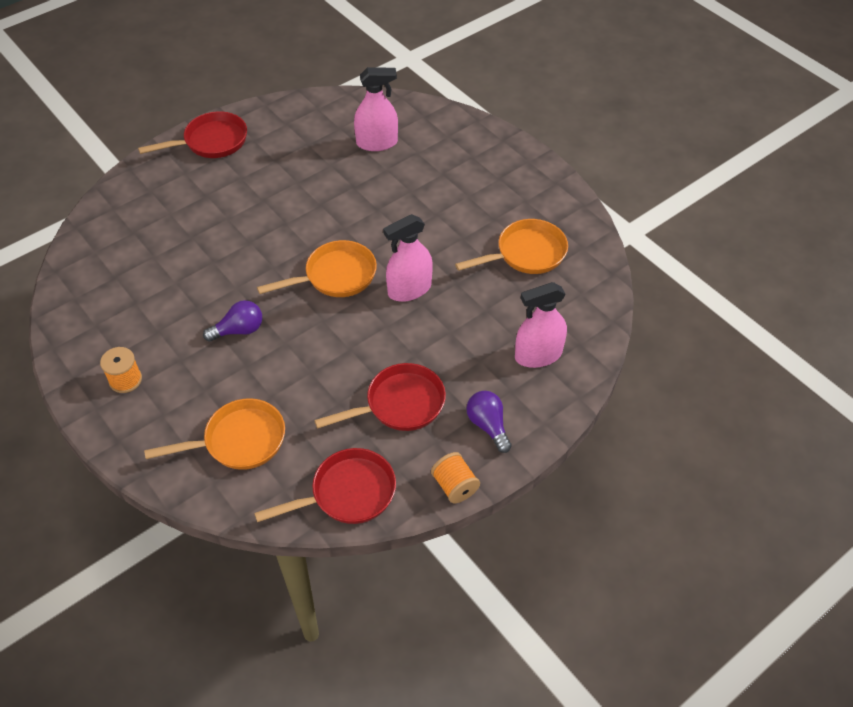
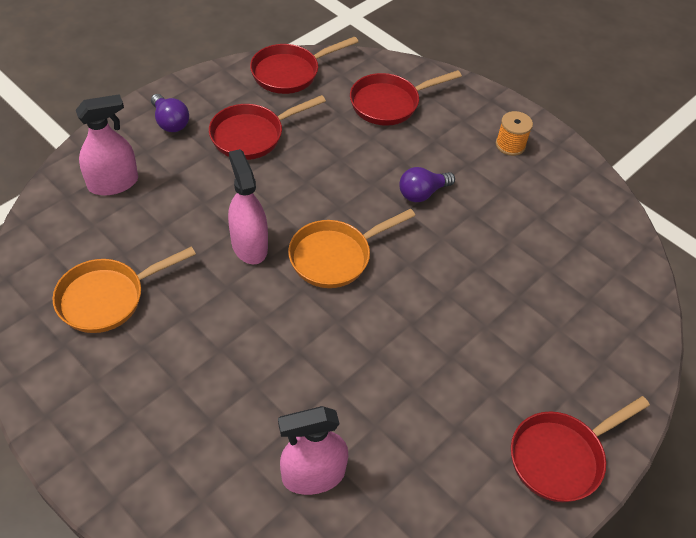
camera: 170 degrees right, 0 degrees up
(239, 441) = (389, 103): orange pan -> red pan
(409, 289) = (249, 245): pink spray bottle -> pink spray bottle turned 75 degrees counterclockwise
(454, 486) = (202, 80): orange spool -> none

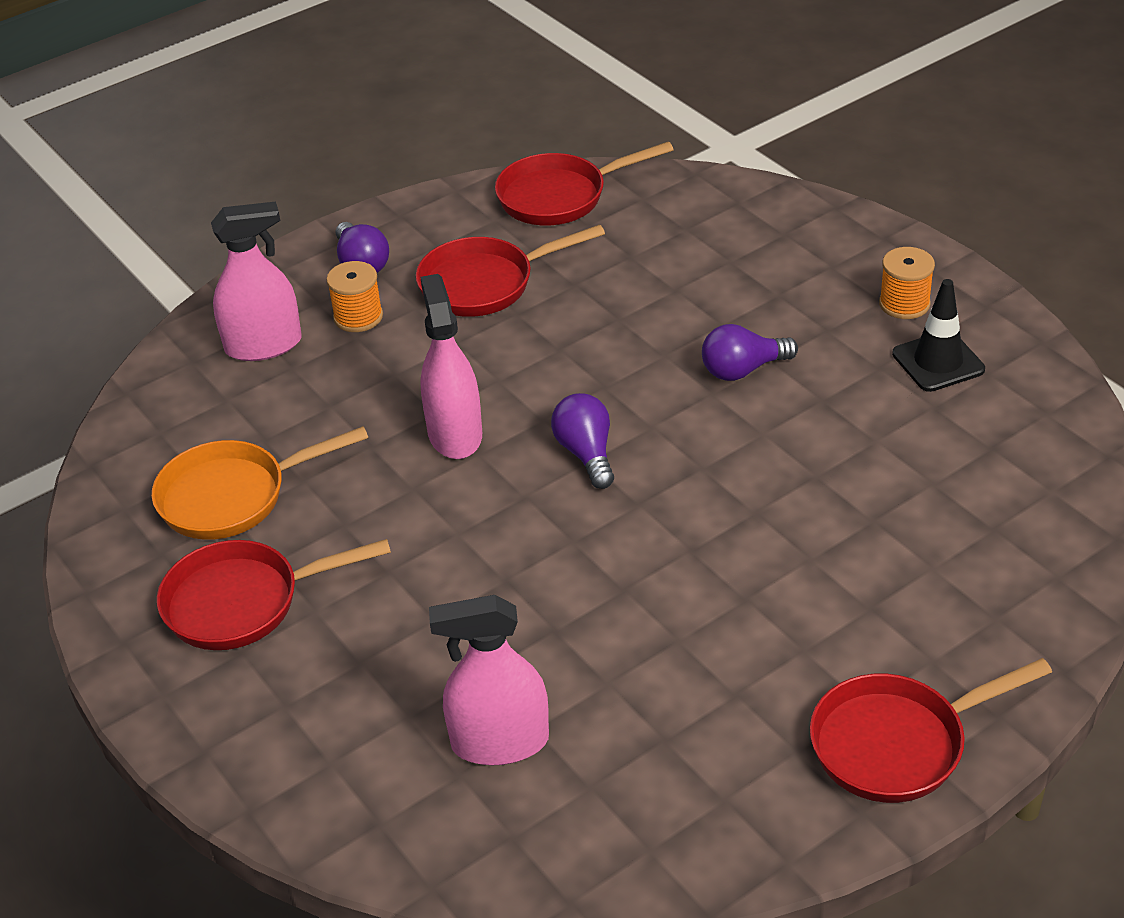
camera: 15 degrees right, 10 degrees down
(173, 161) = (358, 317): none -> orange spool
(335, 256) = (586, 453): orange pan -> purple light bulb
(389, 103) = (713, 241): red pan -> red pan (243, 602)
(537, 184) = (938, 362): none -> black traffic cone

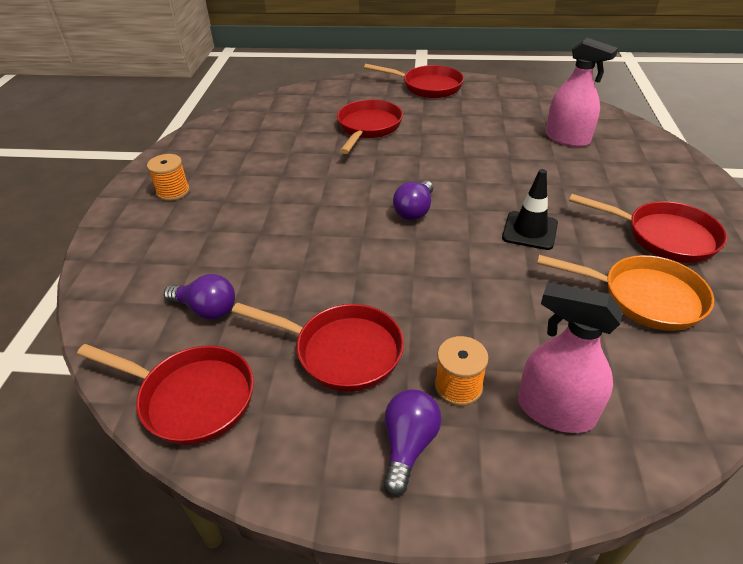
camera: 140 degrees left, 0 degrees up
(455, 434) = (472, 258): pink spray bottle -> none
(743, 370) = (289, 205): purple light bulb -> purple light bulb (206, 309)
(842, 557) = (368, 128): none -> red pan
(938, 362) = (213, 163): black traffic cone -> black traffic cone (529, 231)

